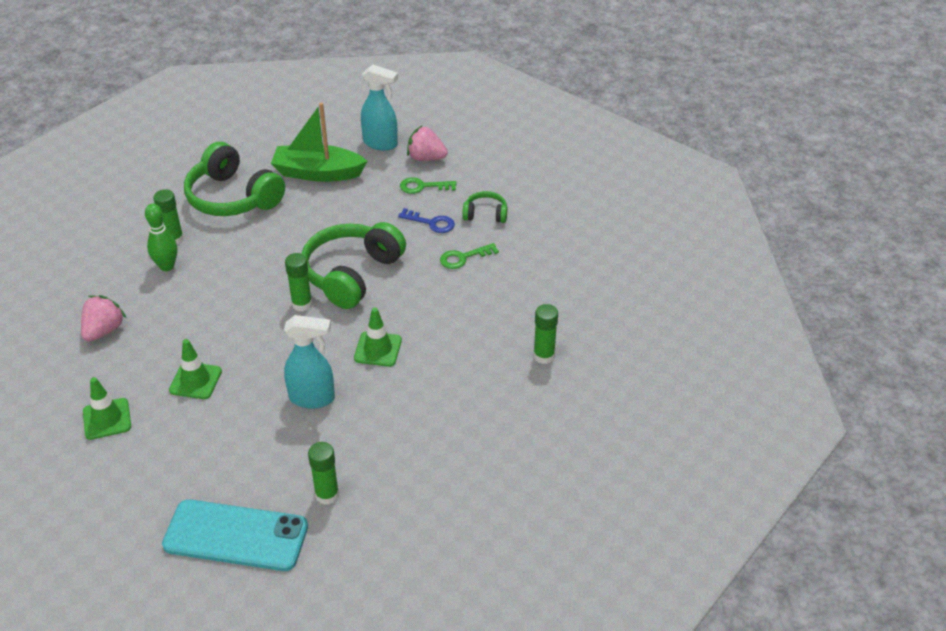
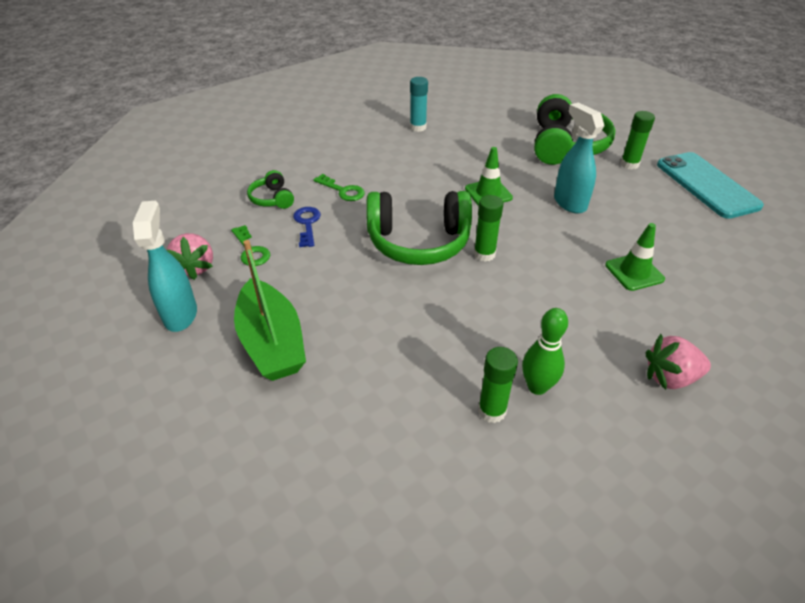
camera: 120 degrees left, 0 degrees up
(107, 419) = (736, 303): green traffic cone -> none
(233, 197) = (372, 399): green headphones -> green headphones (565, 146)
(544, 356) = (418, 127): green glue stick -> turquoise glue stick

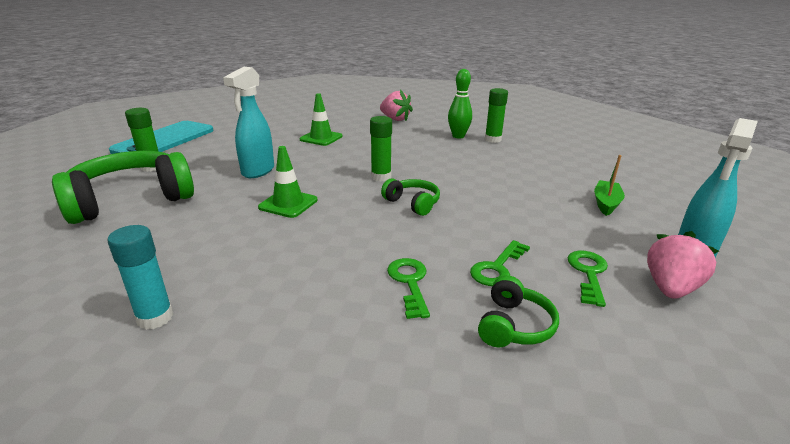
camera: 135 degrees left, 15 degrees down
(272, 342) = (606, 203): green boat -> green boat, size x0.52
(307, 224) = (497, 267): blue key -> green key
(418, 242) = (412, 203): green headphones -> green headphones, size x0.48

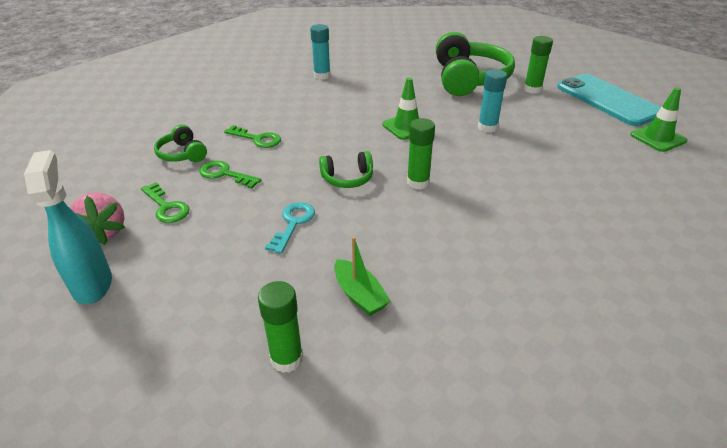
camera: 125 degrees right, 10 degrees up
(257, 171) = (487, 127): turquoise spray bottle -> turquoise glue stick
(321, 138) = (569, 182): green traffic cone -> green traffic cone (658, 138)
(395, 119) = (638, 277): pink strawberry -> none
(458, 136) = (509, 306): green bowling pin -> none
(493, 139) = (469, 338): green glue stick -> green glue stick (287, 359)
(497, 267) = (225, 174): green key -> green key turned 45 degrees counterclockwise
(498, 204) = (293, 224): none -> turquoise key
(606, 203) = (206, 300): green boat -> green boat (359, 295)

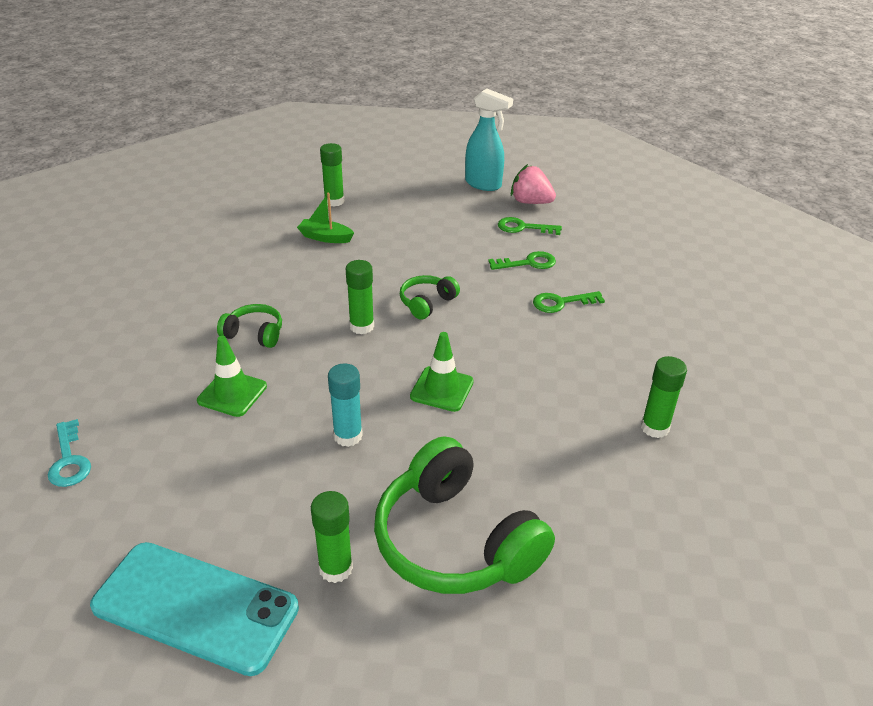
camera: 140 degrees right, 0 degrees up
(182, 154) = (592, 262): green headphones -> green headphones (254, 334)
(293, 224) = (421, 254): turquoise key -> turquoise key (69, 460)
(322, 76) = (654, 428): turquoise glue stick -> green glue stick
(658, 138) = (104, 533): green traffic cone -> green traffic cone (232, 393)

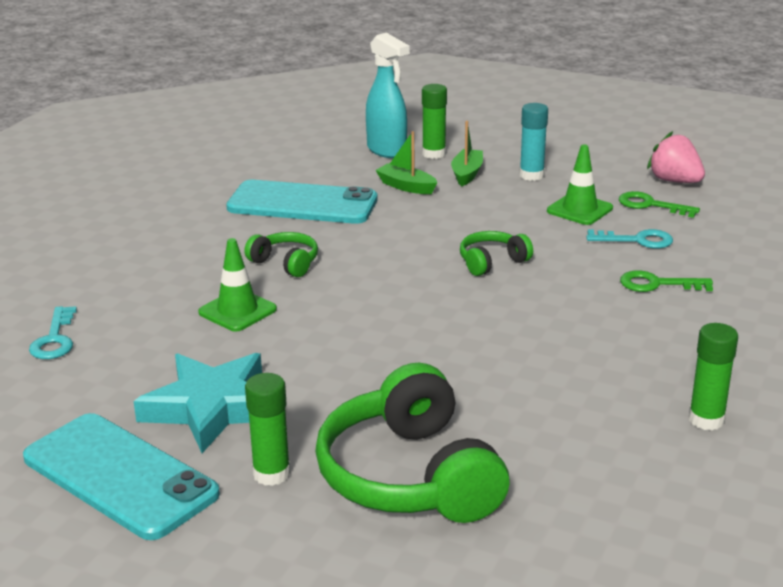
camera: 20 degrees right, 10 degrees down
(244, 268) = (302, 204): none -> turquoise phone
(252, 506) = (212, 407): none -> turquoise star
(348, 436) = (340, 367): turquoise glue stick -> turquoise glue stick (531, 175)
(361, 326) = (405, 273): green glue stick -> none
(369, 218) = (467, 174): none -> green boat
(442, 389) = (467, 343): green traffic cone -> green traffic cone (579, 210)
(483, 184) = (624, 157): turquoise spray bottle -> turquoise spray bottle (387, 151)
(528, 263) = (636, 240): green key -> turquoise key

